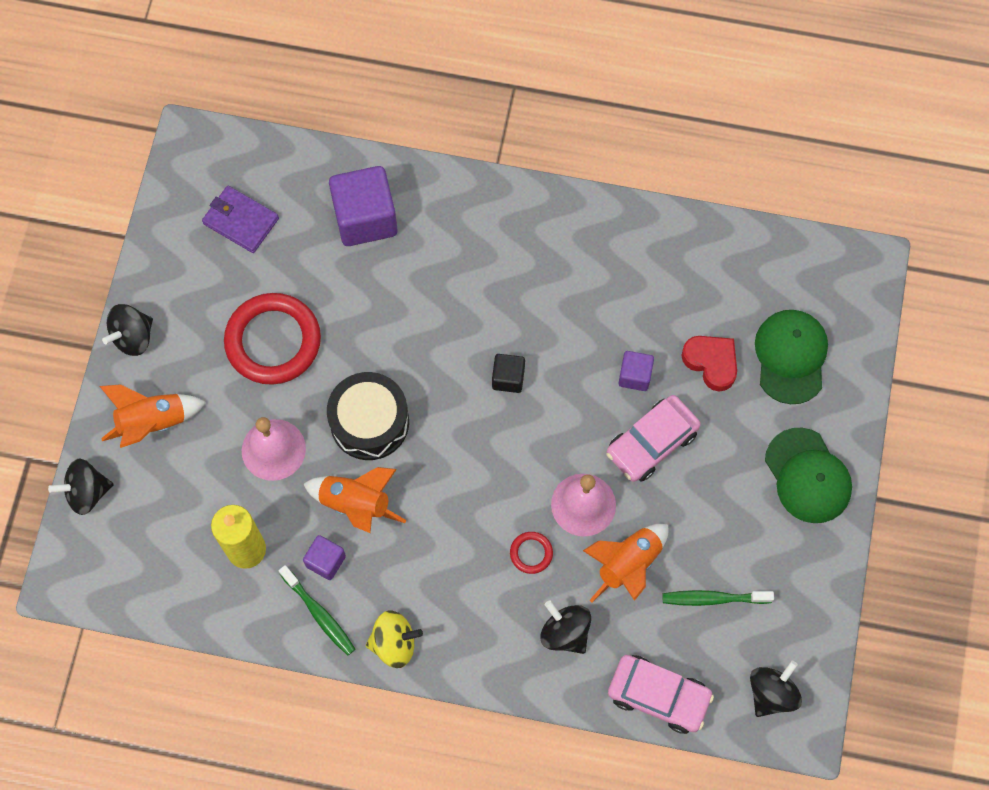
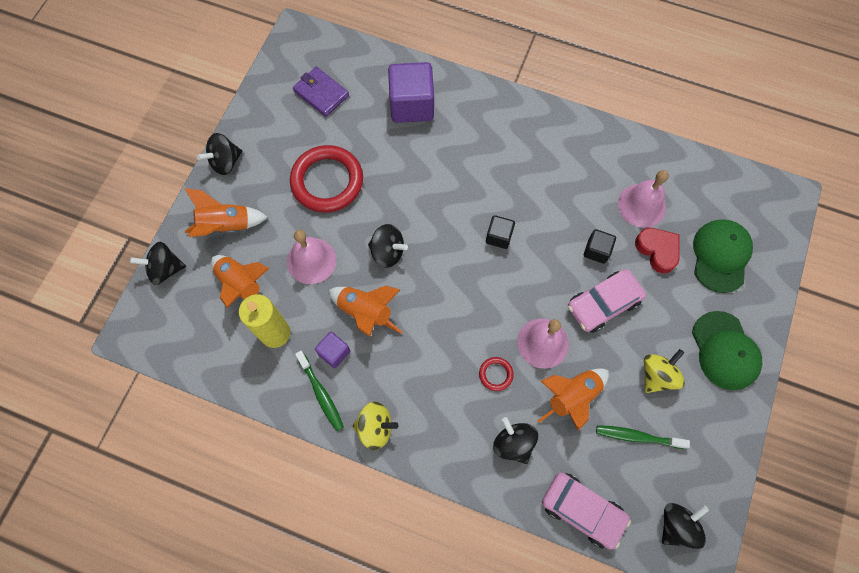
camera: 10 degrees right, 0 degrees up
(191, 496) = (242, 285): none -> orange rocket
(369, 422) = (388, 252): black drum -> black spinning top
(635, 376) = (596, 250): purple cube -> black cube
(684, 306) = (641, 205): none -> pink bell
(728, 520) = (657, 375): none -> yellow spinning top

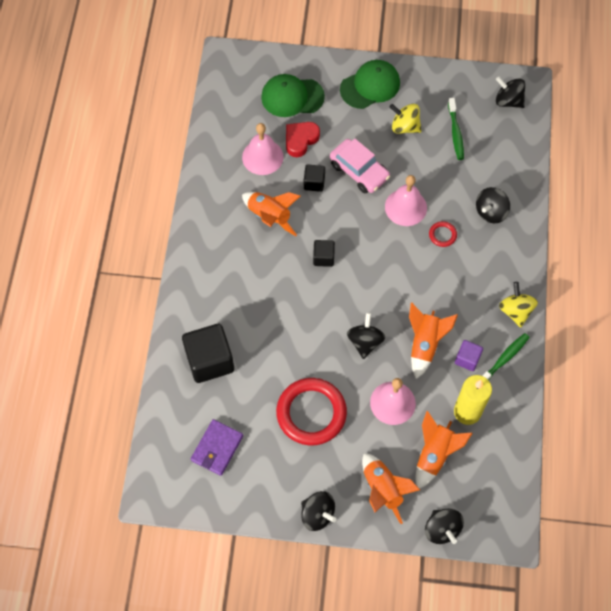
camera: 105 degrees left, 5 degrees down
(412, 105) = (210, 360): purple cube -> black cube
(571, 397) = (441, 180): orange rocket -> orange rocket (270, 217)
(582, 510) = (521, 159): pink car -> none

